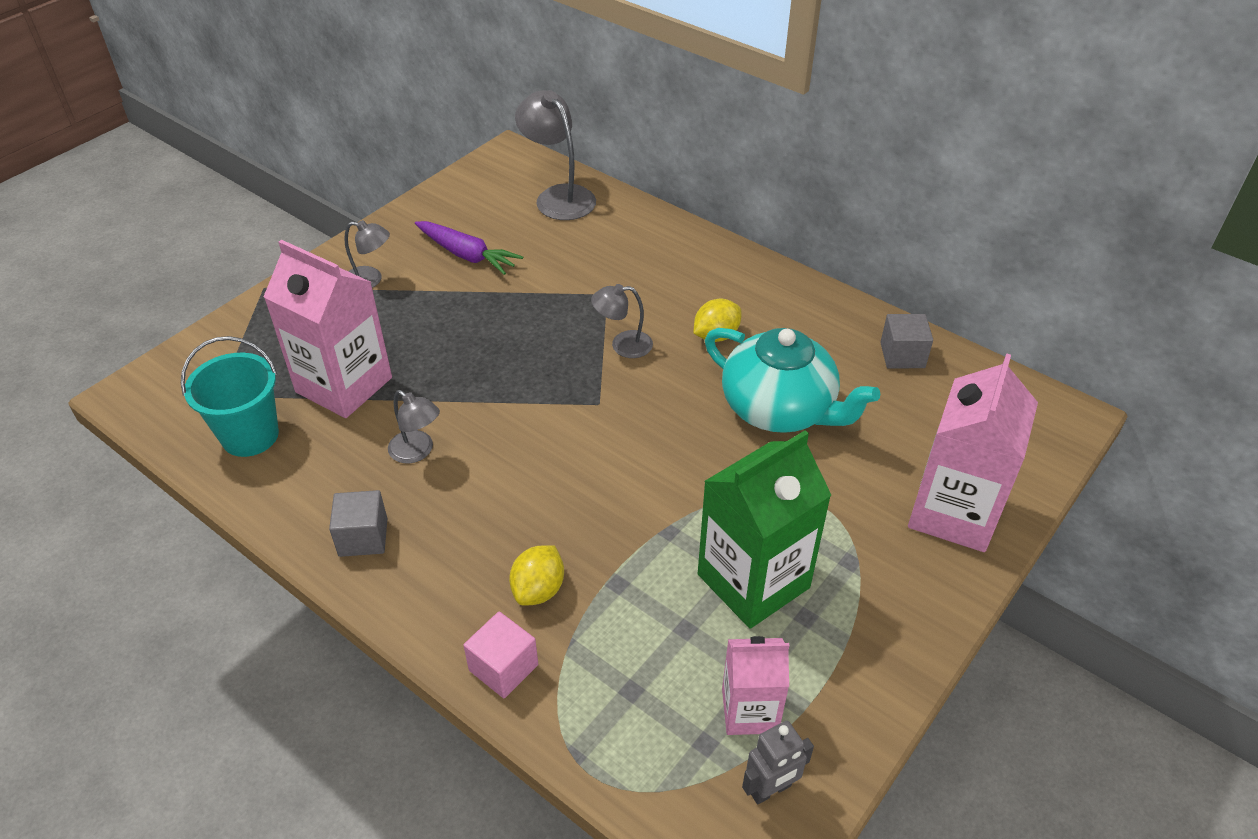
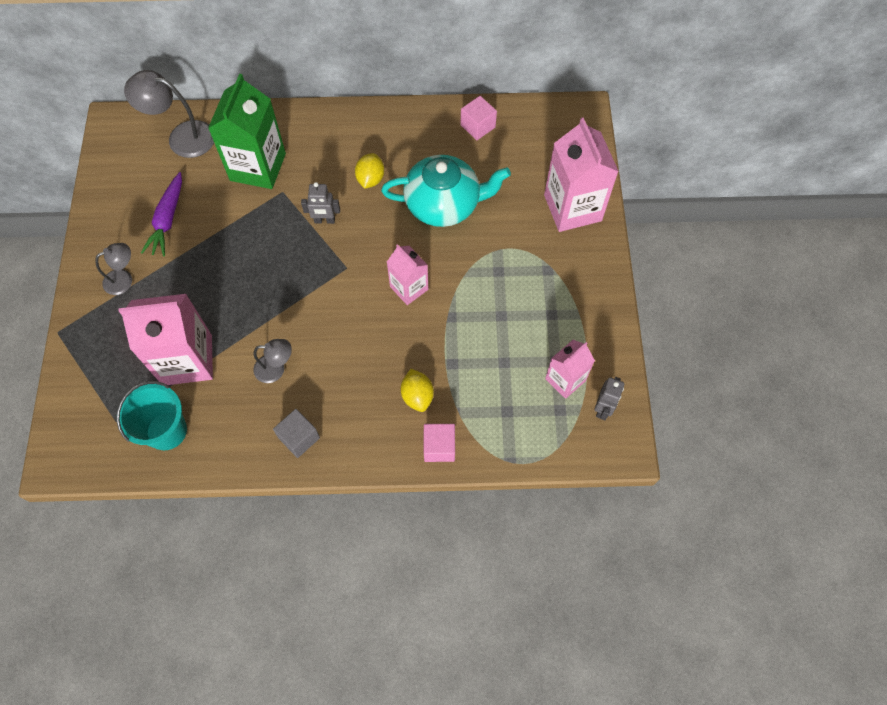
camera: 40 degrees left, 20 degrees up
(467, 255) = (168, 220): purple carrot -> purple carrot turned 105 degrees clockwise
(623, 345) = (324, 220): grey lamp -> grey robot
(649, 468) = (409, 288): none -> pink carton
(753, 581) = (513, 314): green carton -> green carton (258, 167)
(902, 355) = (477, 126): grey cube -> pink cube

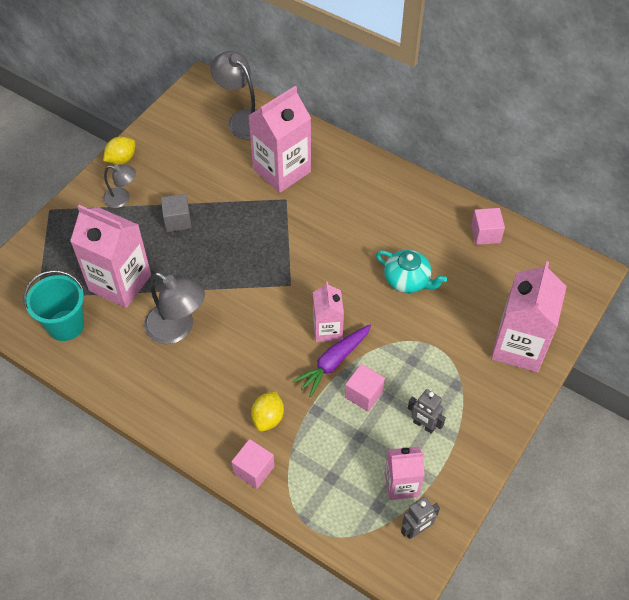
camera: 35 degrees right, 10 degrees down
(168, 220) = (186, 173): purple carrot -> purple carrot (333, 362)
(258, 167) = (282, 170): green carton -> pink carton
(276, 369) = (177, 329): grey lamp -> grey lamp, size x1.69
(299, 438) = (153, 391): grey cube -> grey cube (177, 220)
(324, 220) = (301, 239): grey robot -> grey robot (424, 425)
(370, 179) = (362, 227): yellow lemon -> yellow lemon (121, 159)
(444, 204) = (408, 280): turquoise teapot -> turquoise teapot, size x0.63
(480, 324) = (364, 394): none -> pink cube

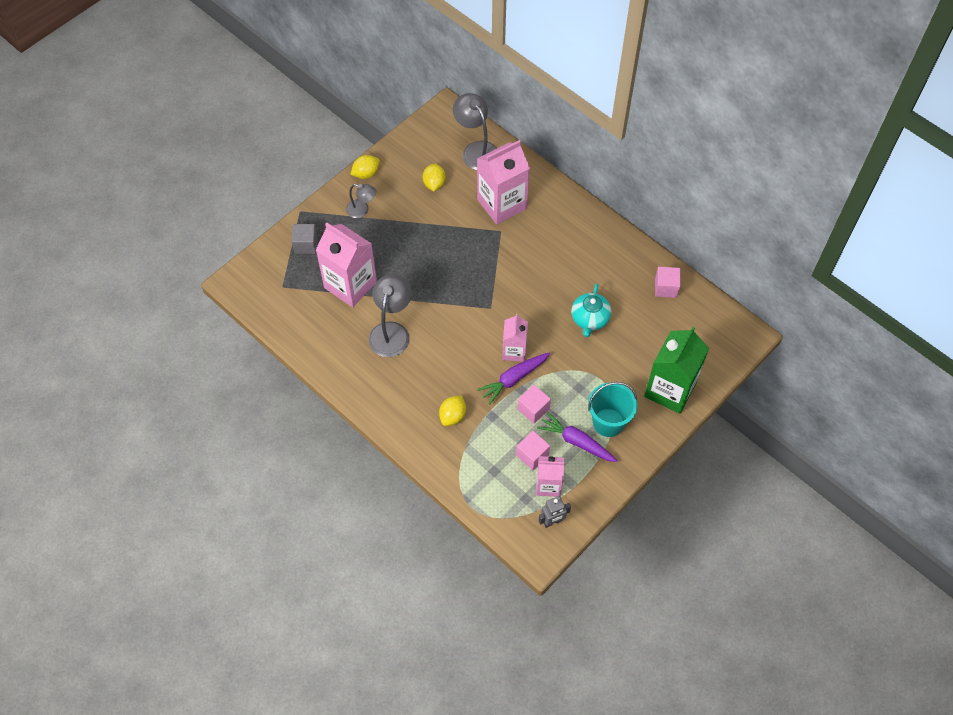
camera: 10 degrees right, 5 degrees up
(66, 325) = (302, 314): turquoise bucket -> turquoise bucket (608, 422)
(177, 220) = (405, 237): grey cube -> grey cube (306, 245)
(177, 329) = (391, 331): grey lamp -> grey lamp turned 120 degrees counterclockwise
(201, 160) = (434, 184): none -> yellow lemon
(254, 470) = (434, 455): pink cube -> pink cube (532, 455)
(408, 280) = (590, 319): turquoise teapot -> turquoise teapot turned 60 degrees clockwise
(424, 425) = (576, 442): grey robot -> purple carrot
(519, 346) = (670, 390): pink carton -> green carton

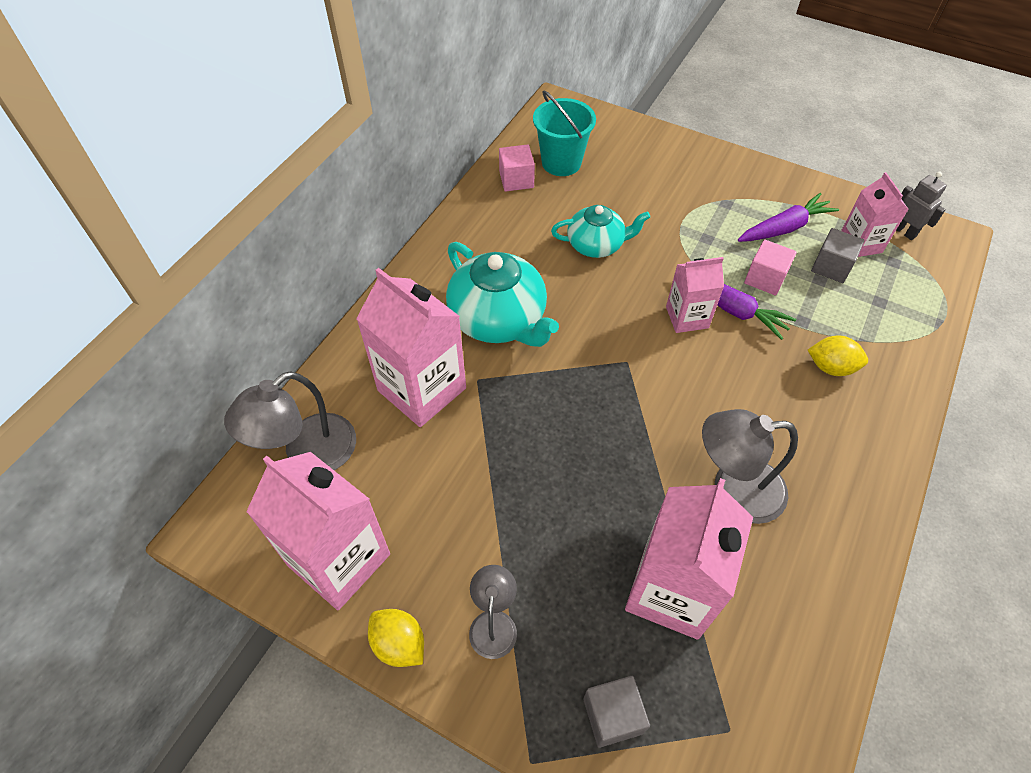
camera: 105 degrees left, 5 degrees down
(414, 156) = (339, 560): none -> pink carton
(434, 184) = (400, 505): yellow lemon -> none
(532, 455) = (831, 267): pink cube -> grey cube
(541, 250) = (499, 320): none -> turquoise teapot
(576, 442) = (784, 228): purple carrot -> purple carrot turned 135 degrees counterclockwise
(608, 422) = (740, 203): turquoise bucket -> turquoise bucket (561, 163)
(670, 390) = (664, 157): green carton -> none

